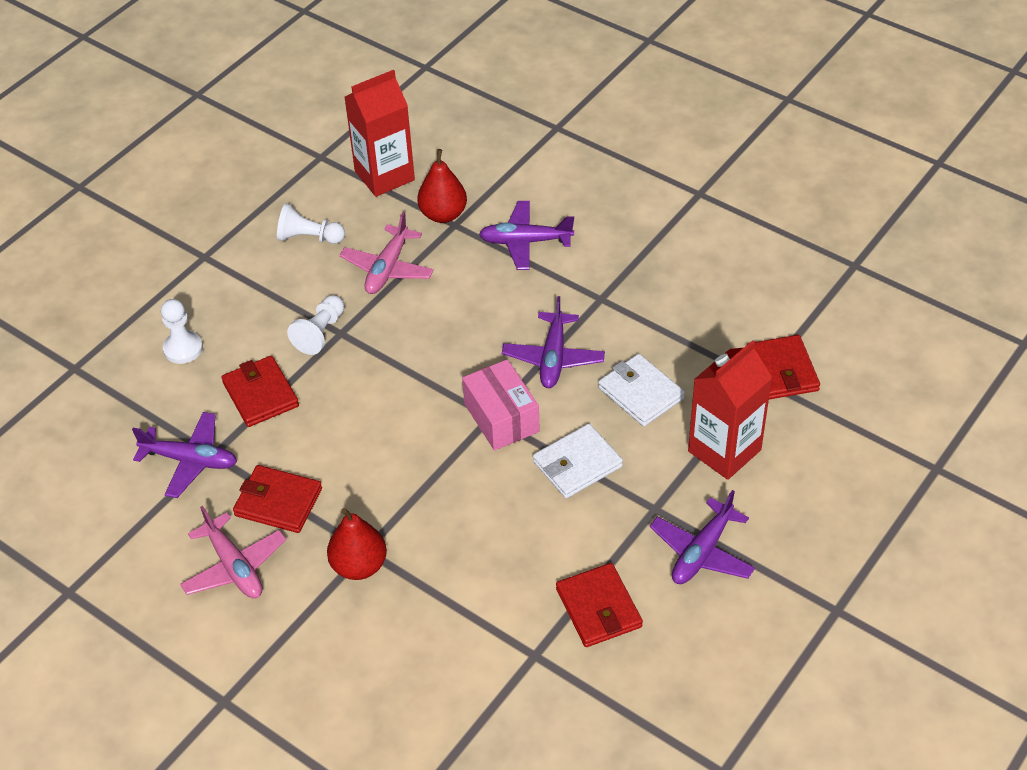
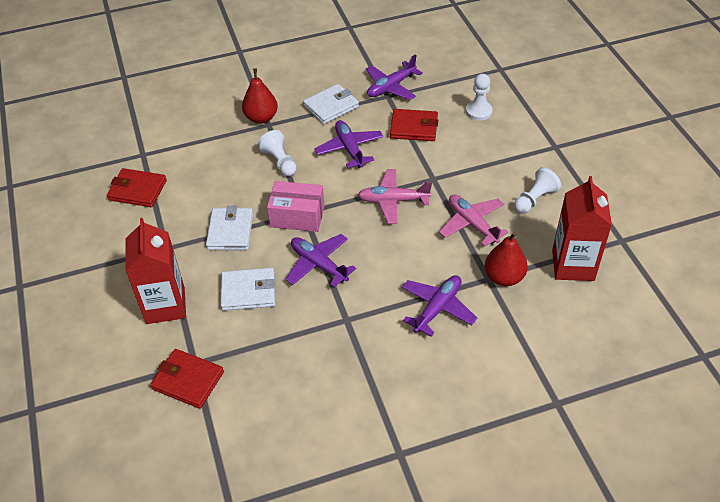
camera: 125 degrees right, 0 degrees up
(234, 566) = (307, 78): pink plane -> pink plane (393, 201)
(278, 502) = (331, 106): red wallet -> white wallet
(320, 333) = (440, 169): white pawn -> white pawn (280, 161)
(702, 552) = (117, 251): purple plane -> purple plane (349, 149)

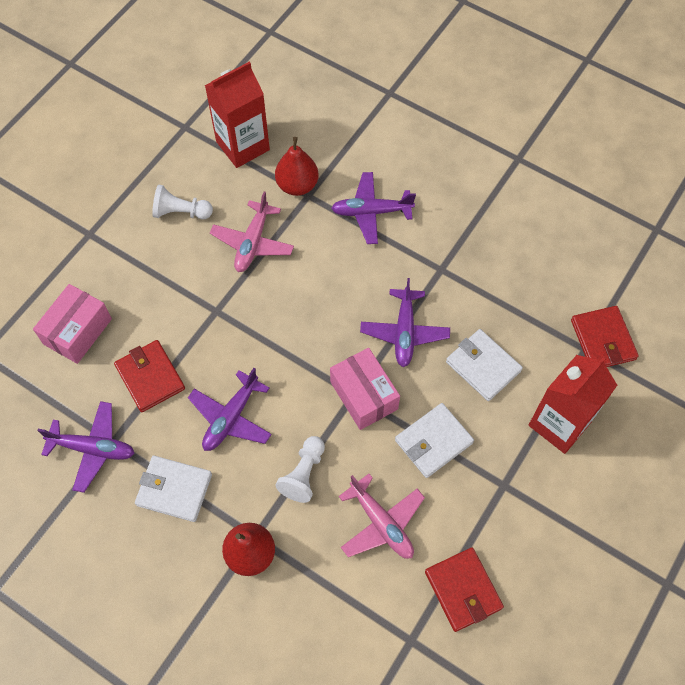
camera: 130 degrees left, 15 degrees up
(393, 201) = (275, 325): pink plane -> pink plane (381, 523)
(479, 111) = (77, 331): white pawn -> pink box

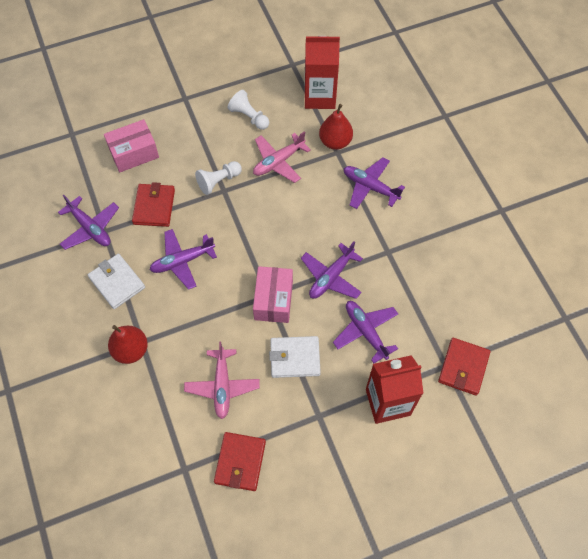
camera: 35 degrees right, 0 degrees up
(303, 474) = (199, 324): white pawn -> white pawn (218, 181)
(483, 366) = (365, 332): white wallet -> purple plane

